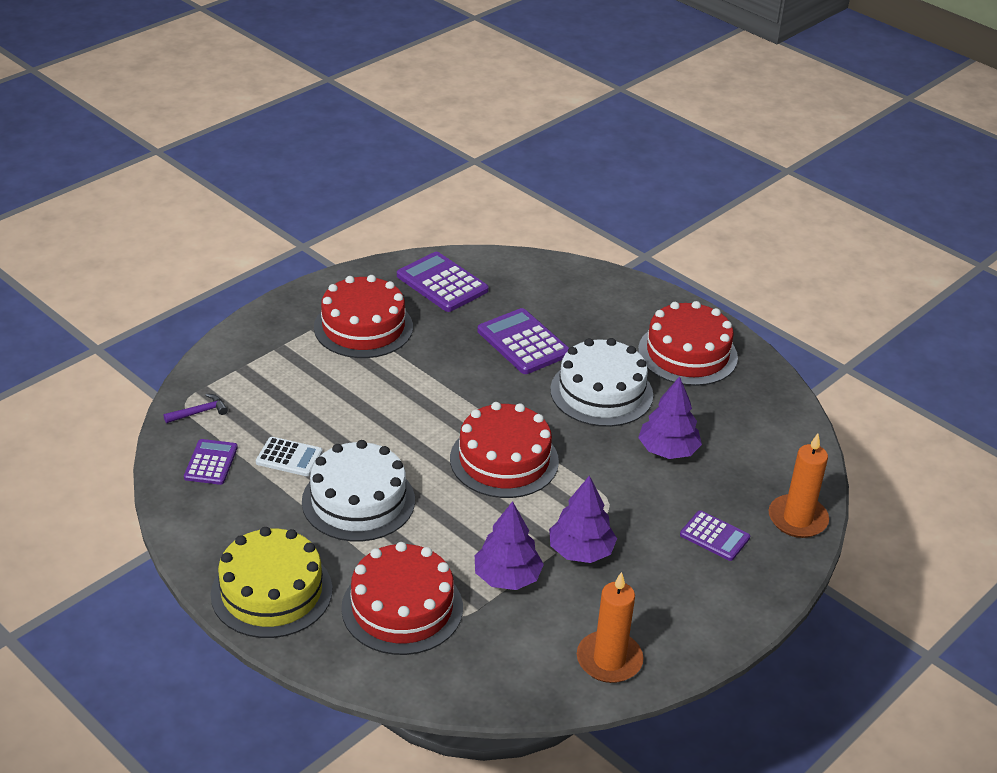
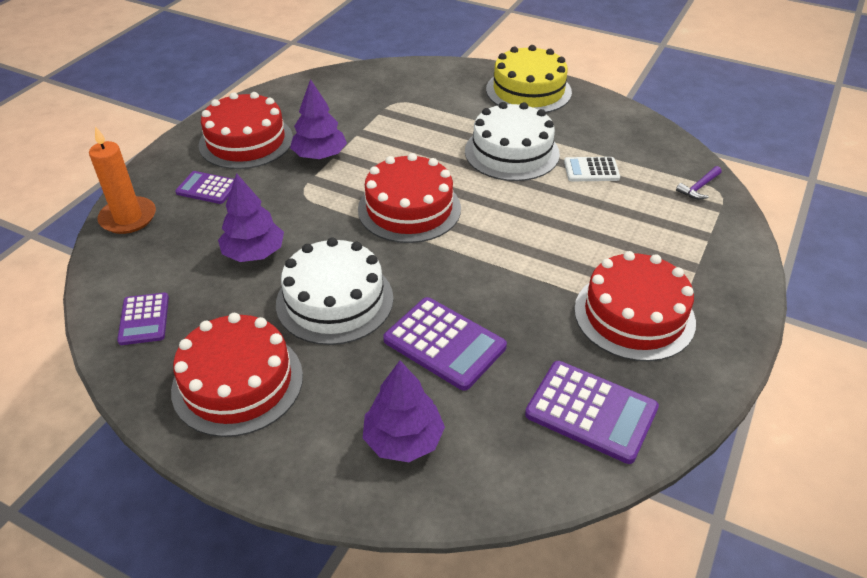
camera: 165 degrees right, 5 degrees up
(211, 462) = (647, 153): purple calculator -> purple calculator (144, 319)
(402, 608) = (436, 99): red cake -> red cake (246, 141)
(507, 577) = (371, 129): purple tree -> purple tree (403, 439)
(609, 660) = (284, 100): orange candle -> none

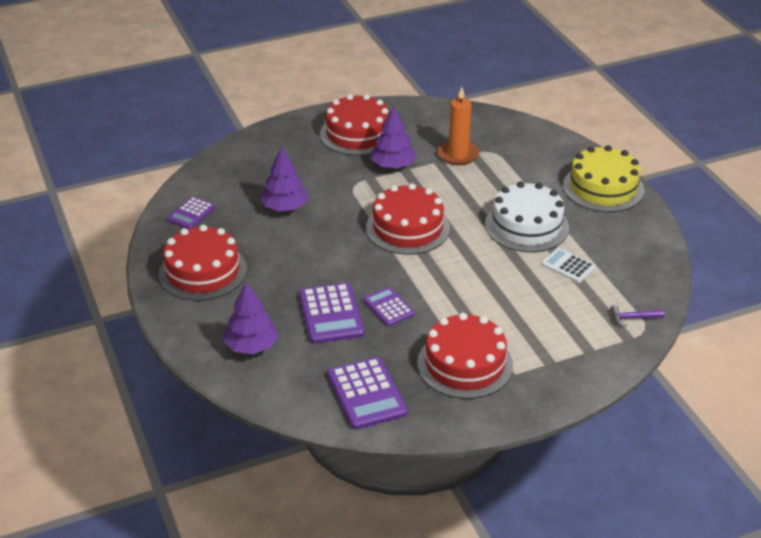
camera: 40 degrees right, 5 degrees down
(128, 218) = (239, 151): orange candle -> orange candle (458, 155)
(207, 188) = (301, 154): purple calculator -> purple calculator (388, 307)
(334, 300) = (299, 258): white cake -> none

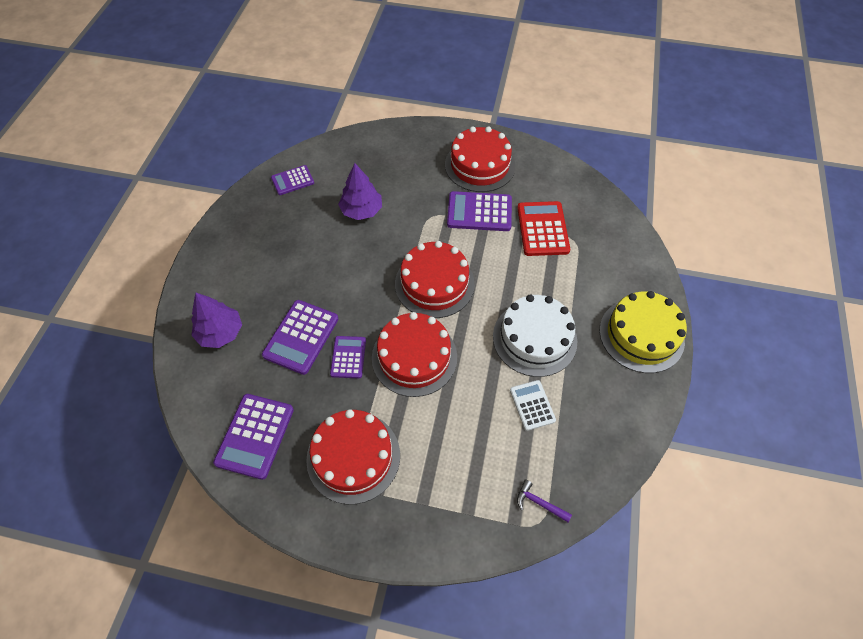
camera: 35 degrees right, 20 degrees up
(203, 271) = (252, 240): red cake -> red cake (414, 357)
(393, 165) = (479, 212): purple tree -> purple calculator
(458, 155) = (542, 229): orange candle -> red calculator

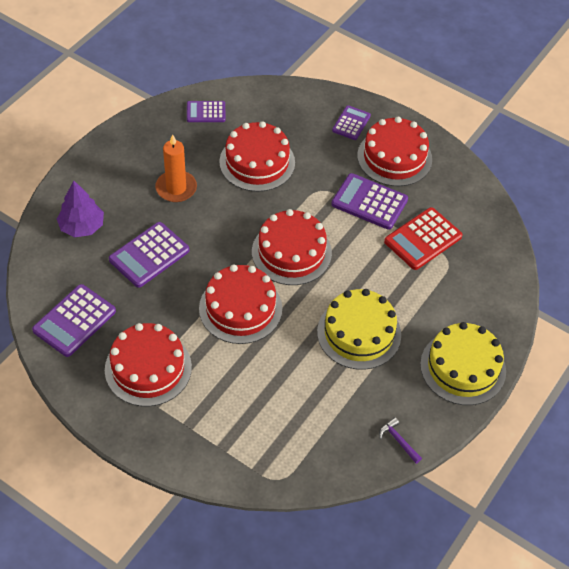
camera: 20 degrees right, 5 degrees down
(297, 261) = (176, 188): none -> orange candle
(348, 357) = (182, 287): purple calculator -> purple calculator (351, 123)
(361, 210) = (257, 162): purple tree -> red cake
(532, 405) = (325, 387): white calculator -> none
(534, 338) = (359, 333): white cake -> yellow cake
(539, 503) = (287, 465): purple hammer -> purple hammer (398, 441)
(542, 229) = (423, 239): red calculator -> red calculator turned 150 degrees counterclockwise

